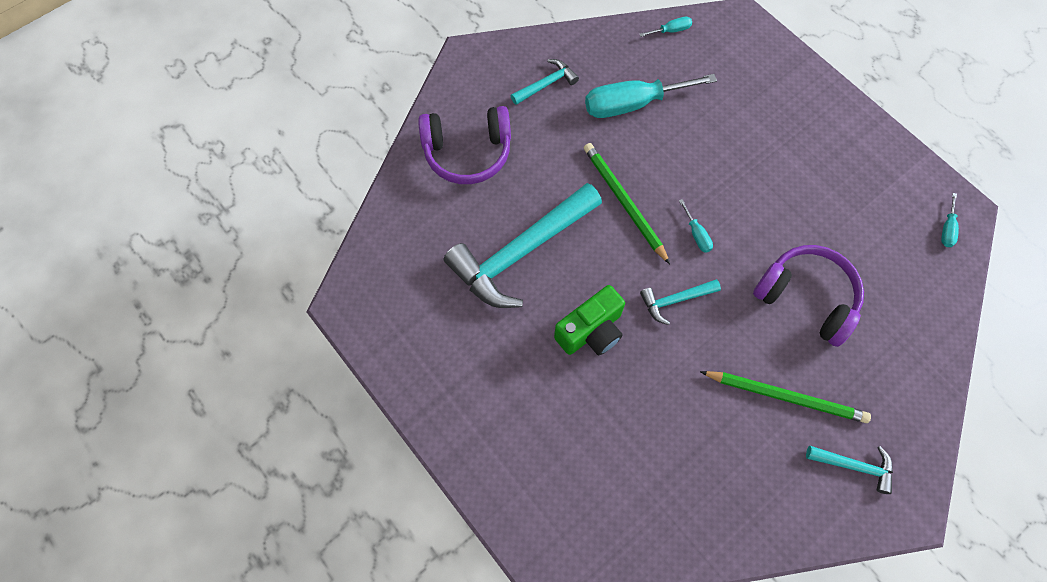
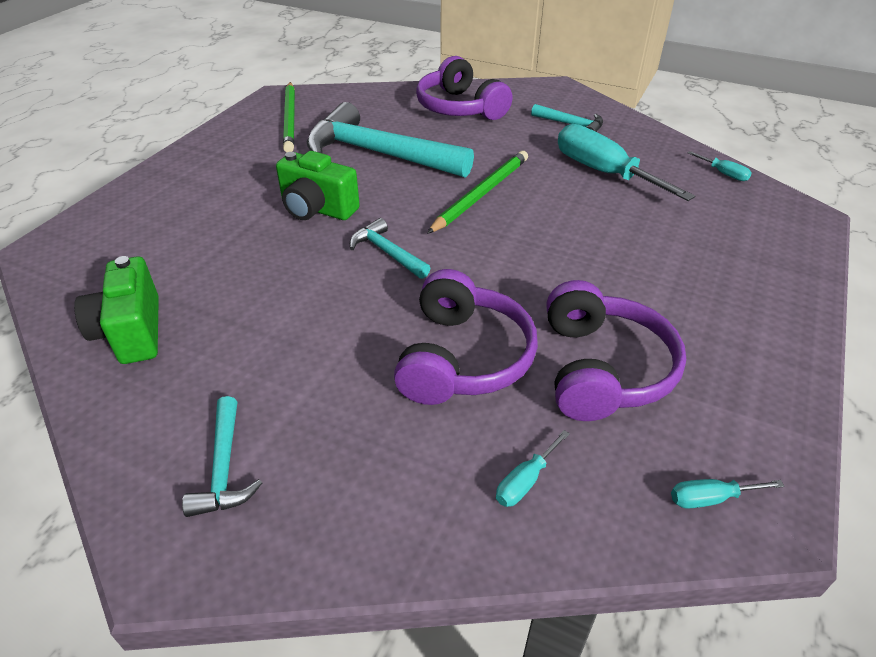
camera: 65 degrees right, 25 degrees down
(696, 234) = (482, 248): turquoise screwdriver -> turquoise screwdriver (525, 481)
(702, 506) = (132, 332): none -> green camera
(786, 397) = (305, 370): green pencil -> green pencil (290, 119)
(843, 226) = (602, 369): none -> purple headphones

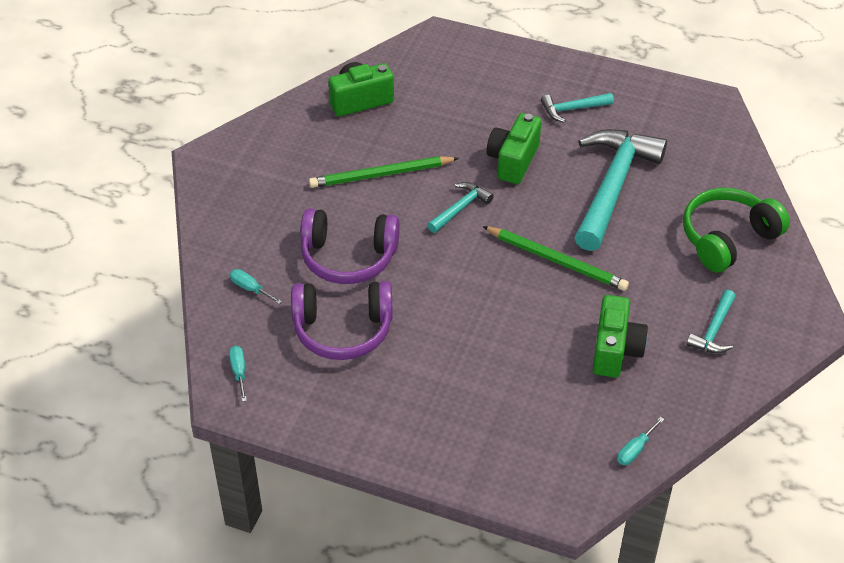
camera: 85 degrees right, 5 degrees up
(224, 468) = (257, 164): turquoise hammer -> turquoise hammer (572, 109)
(290, 119) = (665, 118): green pencil -> green pencil (381, 175)
(460, 108) = (727, 238): purple headphones -> green headphones
(603, 172) = (615, 350): turquoise screwdriver -> green camera

